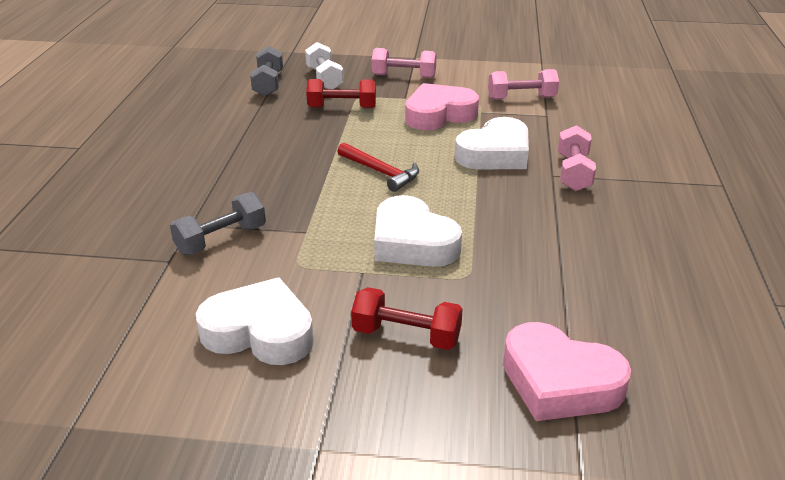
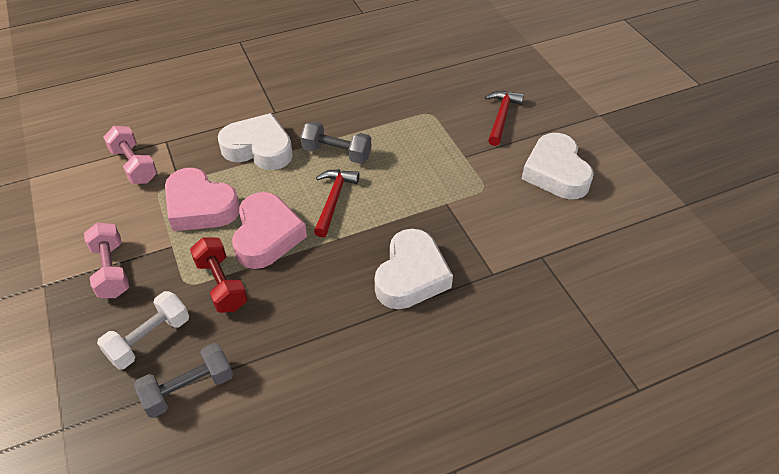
camera: 120 degrees left, 15 degrees up
(221, 240) = (495, 243): grey dumbbell -> grey dumbbell (337, 153)
(406, 335) = (501, 117): red dumbbell -> red hammer
(412, 242) = (414, 147): white heart -> white heart (411, 276)
(559, 382) = (484, 60): pink heart -> pink heart (267, 235)
(573, 173) = (265, 103): pink dumbbell -> none

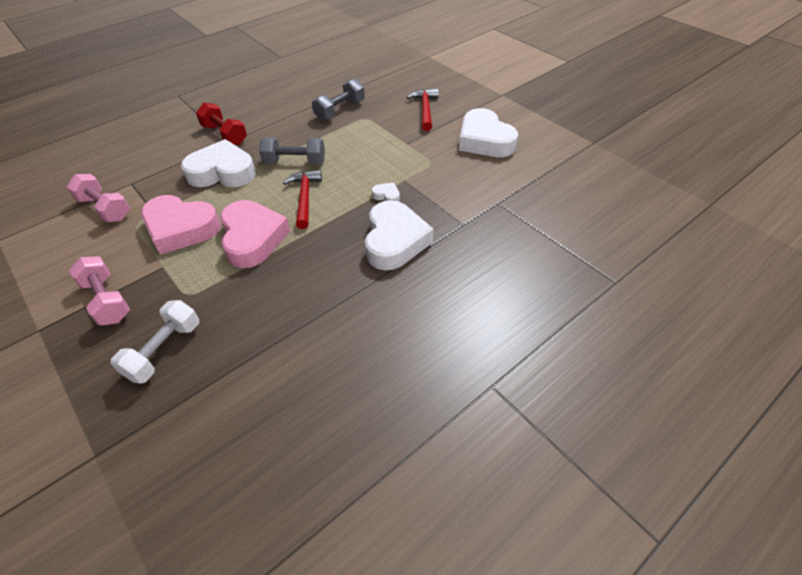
camera: 15 degrees left, 0 degrees up
(189, 389) = (218, 384): grey dumbbell -> grey dumbbell (340, 110)
(221, 284) = (222, 287): red dumbbell -> red dumbbell (225, 135)
(421, 218) = (387, 196): none -> white heart

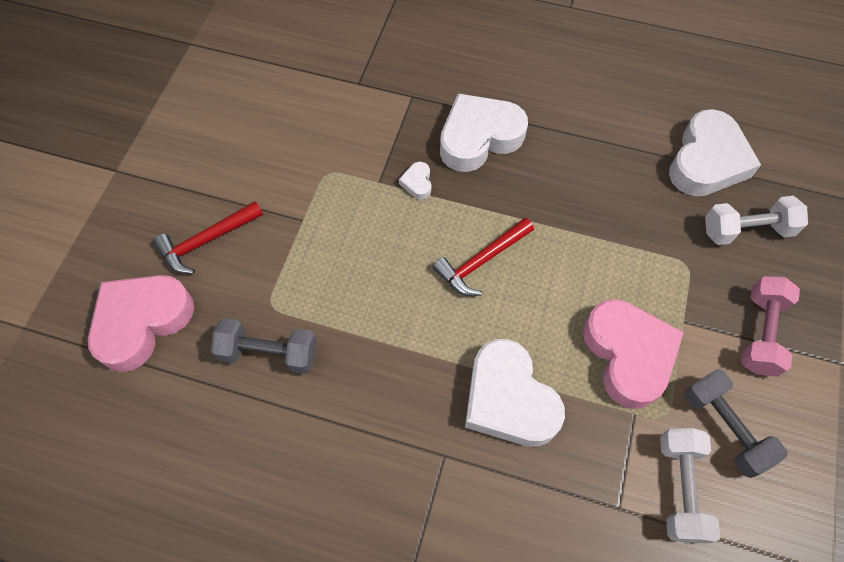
camera: 125 degrees left, 15 degrees up
(105, 209) = (680, 488): pink dumbbell -> white dumbbell
(225, 135) = (432, 476): red dumbbell -> none
(253, 238) = (578, 266): pink heart -> pink heart (142, 322)
(295, 162) = (426, 323): grey dumbbell -> grey dumbbell (724, 427)
(484, 140) = (246, 142): white heart -> white heart (706, 161)

